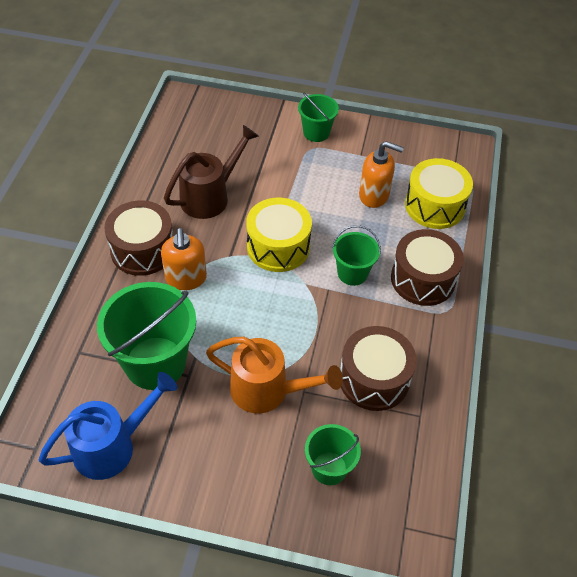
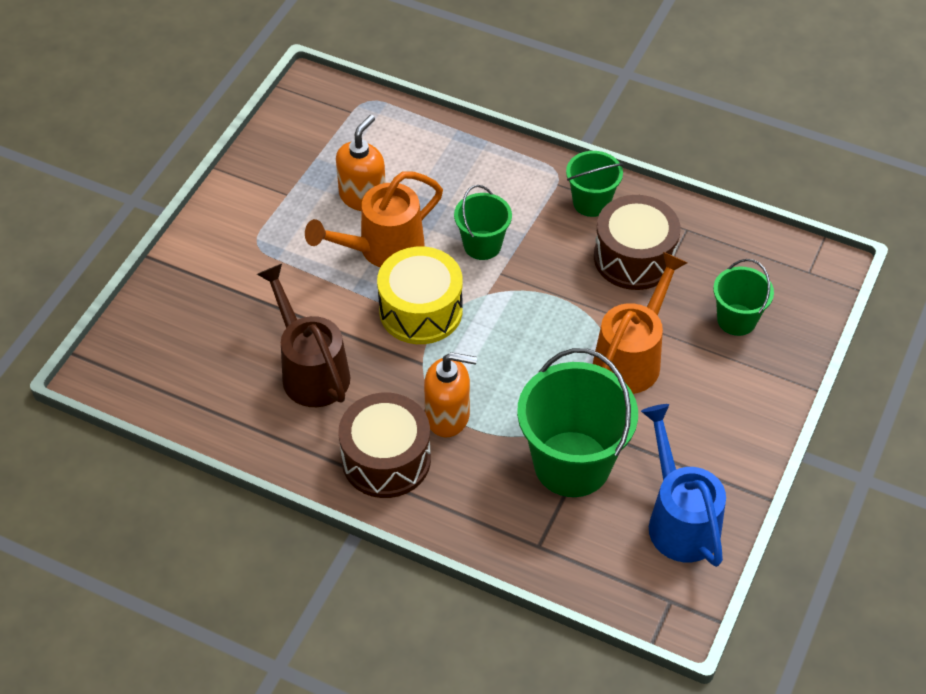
camera: 75 degrees left, 0 degrees up
(316, 132) = (228, 232): green bucket -> green bucket (591, 202)
(328, 215) = (382, 249): none -> orange watering can
(423, 279) = (507, 182): brown drum -> none
(434, 205) = (398, 143): yellow drum -> none

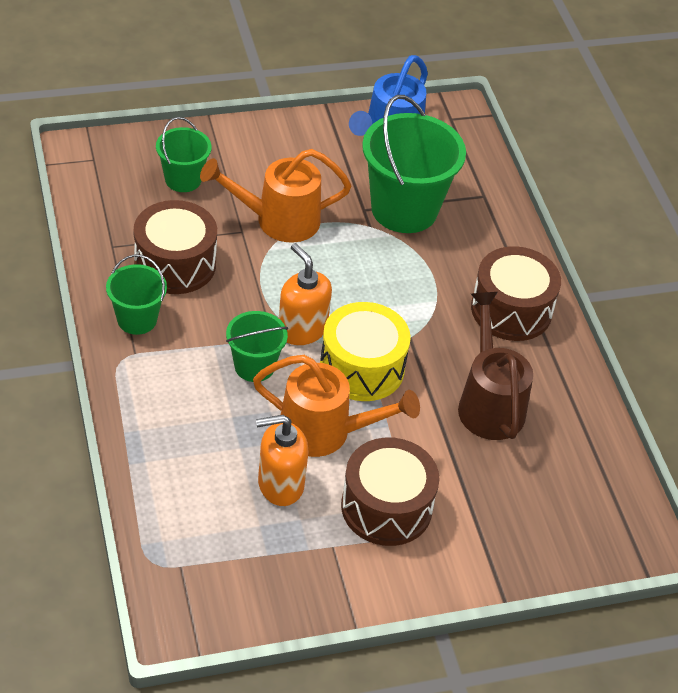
camera: 135 degrees left, 5 degrees down
(286, 242) = (386, 507): none -> brown drum
(311, 370) = (489, 403): brown watering can -> brown watering can turned 150 degrees clockwise
(448, 416) = (439, 296): orange soap dispenser -> orange soap dispenser (302, 329)

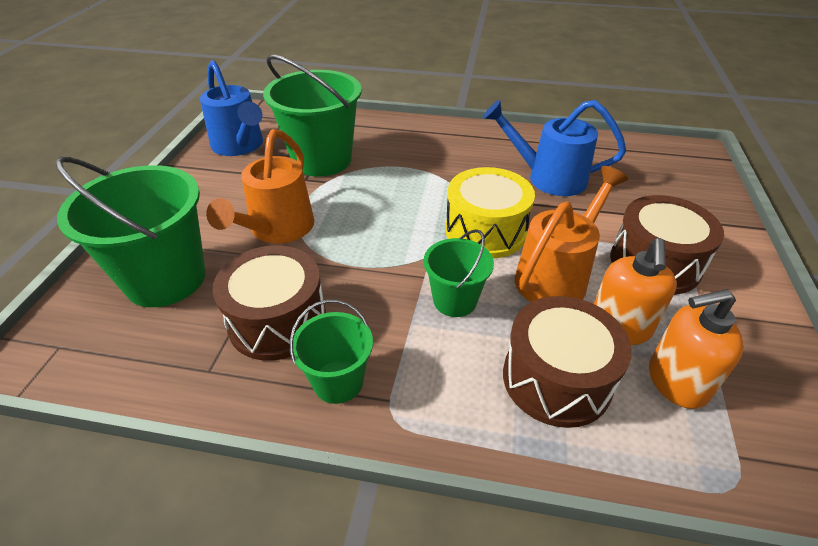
camera: 60 degrees left, 5 degrees down
(183, 179) = (165, 279): green bucket -> green bucket, size x1.84
(302, 329) = (422, 254): orange soap dispenser -> orange soap dispenser (676, 382)
(489, 403) = (548, 178): brown watering can -> blue watering can
(511, 310) = (458, 143): brown drum -> brown drum (556, 379)

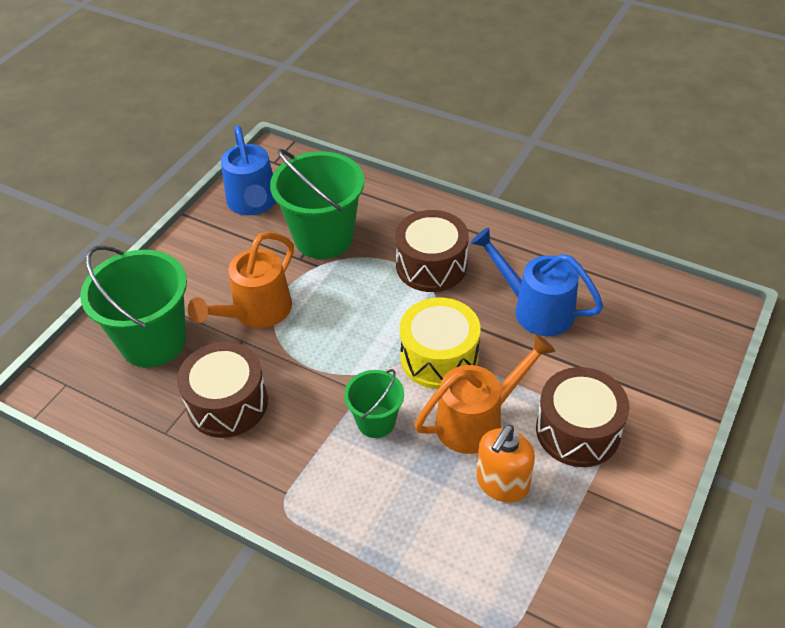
camera: 20 degrees right, 5 degrees up
(338, 381) = (254, 467): green bucket -> none
(556, 379) = (422, 512): brown drum -> brown drum (431, 265)
(676, 382) = (518, 542): orange soap dispenser -> none

